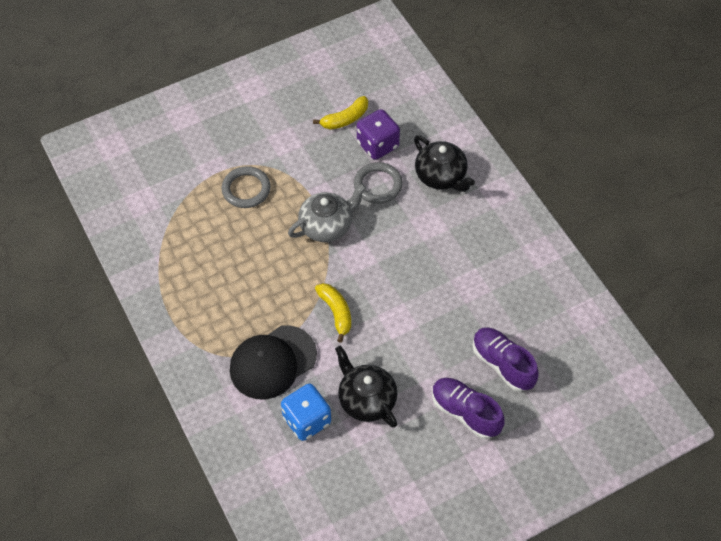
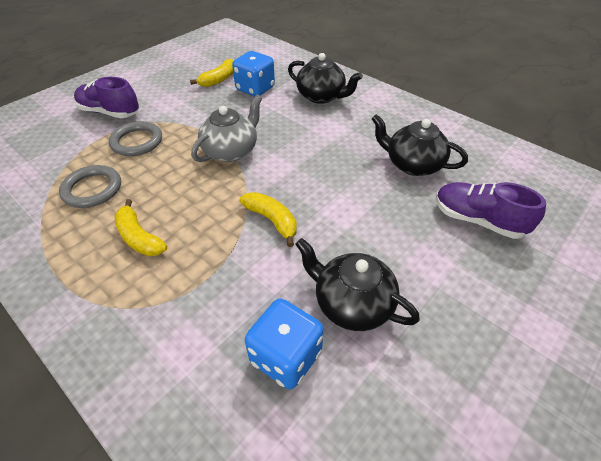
camera: 20 degrees left, 10 degrees down
(230, 296) = (139, 237): none -> yellow banana
(273, 362) = (213, 295): black cap -> none
(377, 145) = (255, 89): purple dice -> blue dice
(378, 185) = (268, 113): grey ring -> grey ring (92, 189)
(465, 412) = (475, 281): purple shoe -> purple shoe (110, 112)
(483, 291) = (412, 164): none -> black teapot

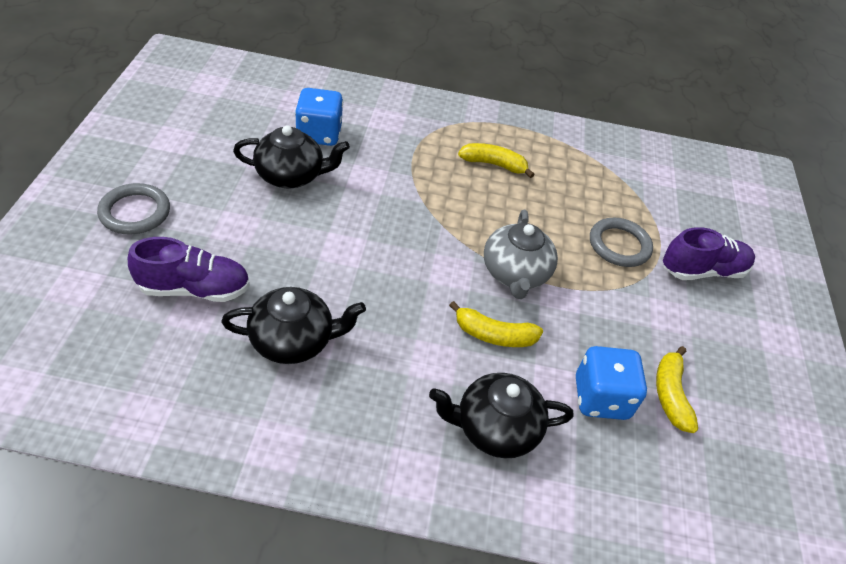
camera: 140 degrees right, 0 degrees up
(92, 189) = (583, 185): grey ring -> grey ring (135, 212)
(272, 220) = (402, 214): yellow banana -> yellow banana (493, 335)

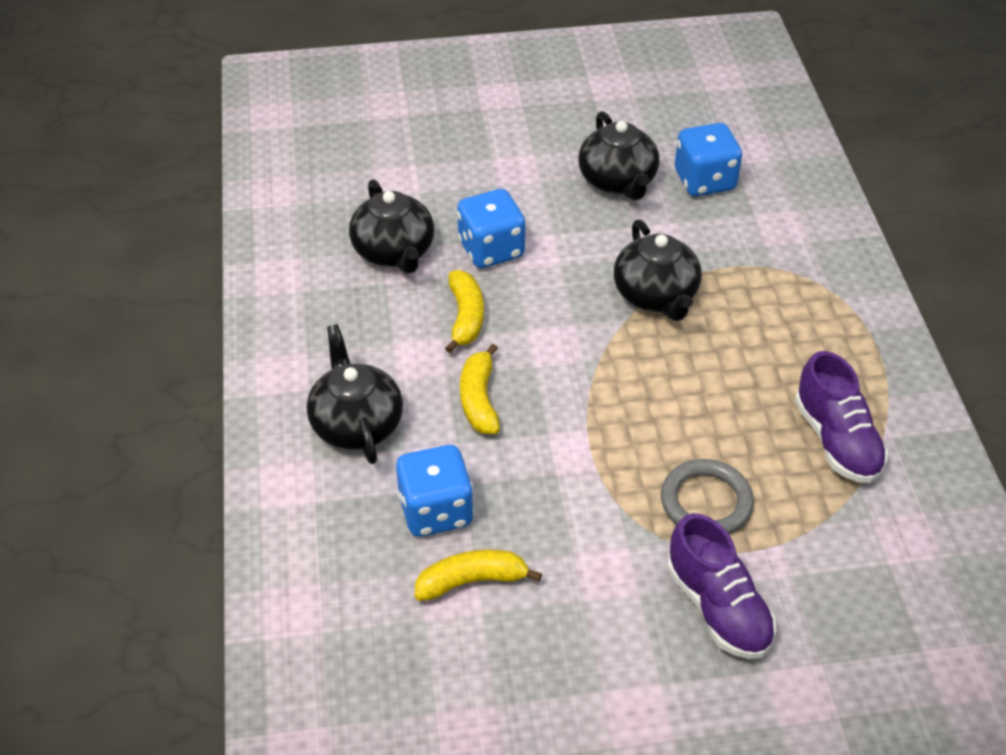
camera: 80 degrees right, 0 degrees up
(135, 212) = (492, 102): grey ring -> none
(194, 289) = (421, 171): purple shoe -> purple shoe (836, 440)
(327, 274) = (491, 249): none -> blue dice
(424, 201) = (655, 295): none -> black teapot
(494, 164) = (774, 344): yellow banana -> yellow banana (465, 317)
(515, 274) = (585, 401): grey teapot -> none

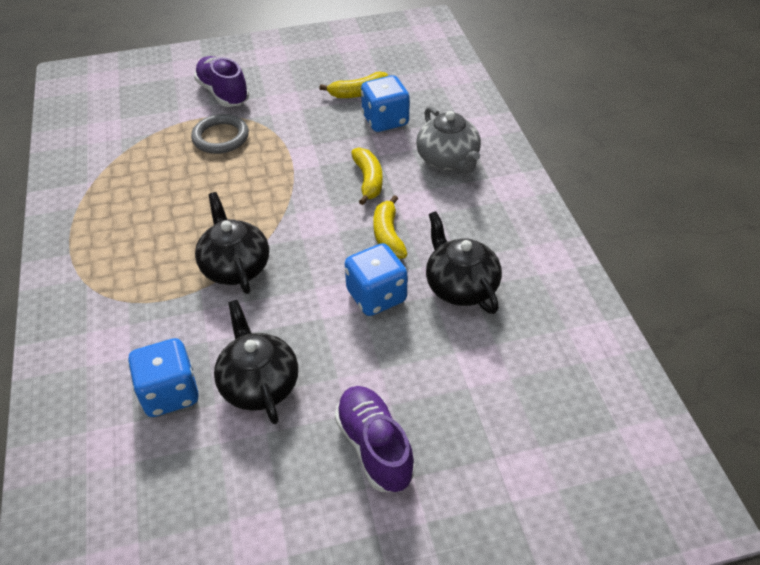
camera: 175 degrees right, 0 degrees up
(356, 423) = (448, 160): black teapot -> grey teapot
(836, 440) = (126, 176): purple shoe -> purple shoe (374, 447)

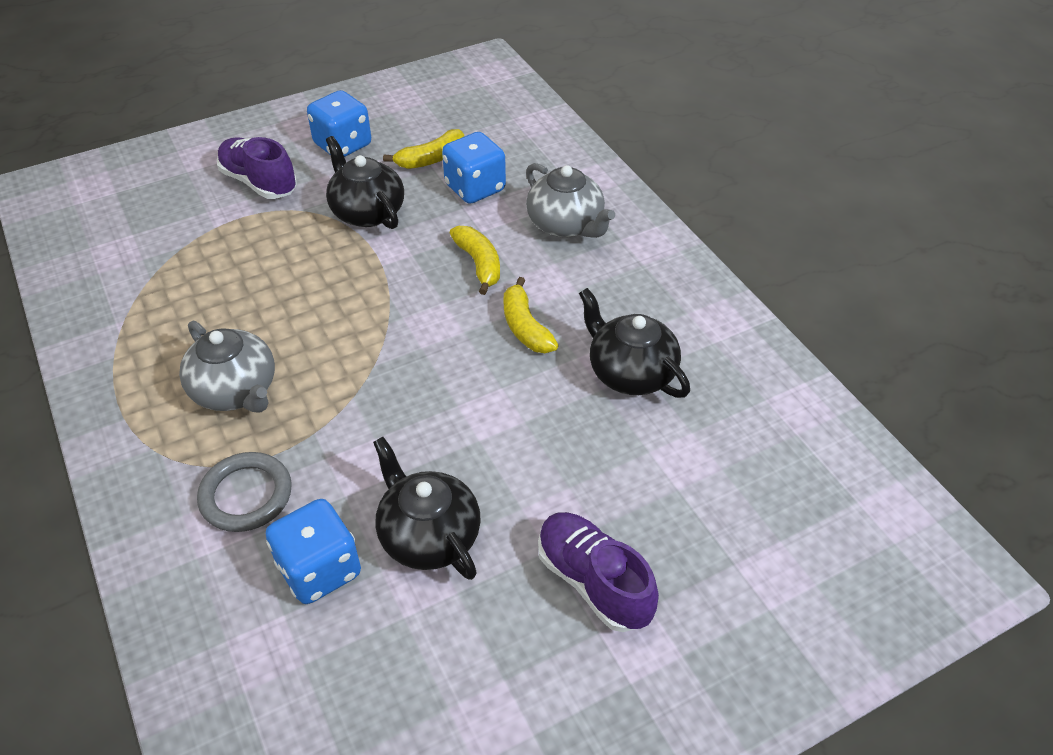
camera: 15 degrees left, 0 degrees up
(154, 247) = (236, 391): none -> grey teapot
(220, 137) = (275, 239): grey ring -> grey ring (246, 495)
(235, 266) = (349, 397): black teapot -> black teapot (367, 212)
(376, 296) = (535, 402): blue dice -> blue dice (343, 145)

